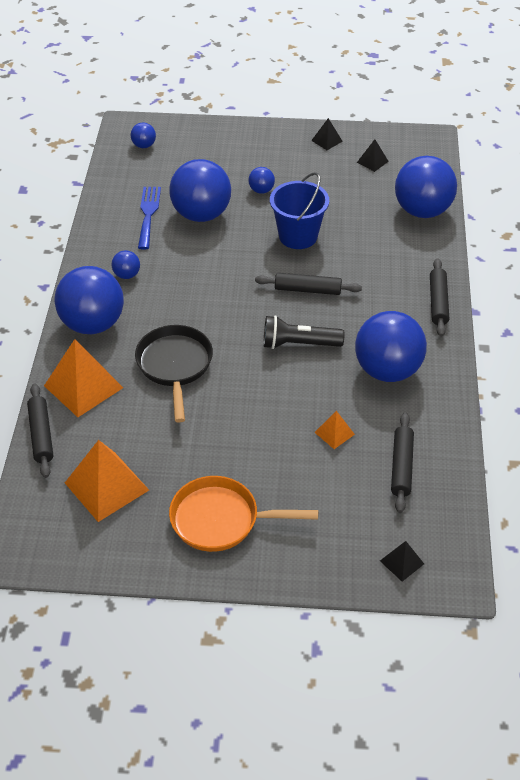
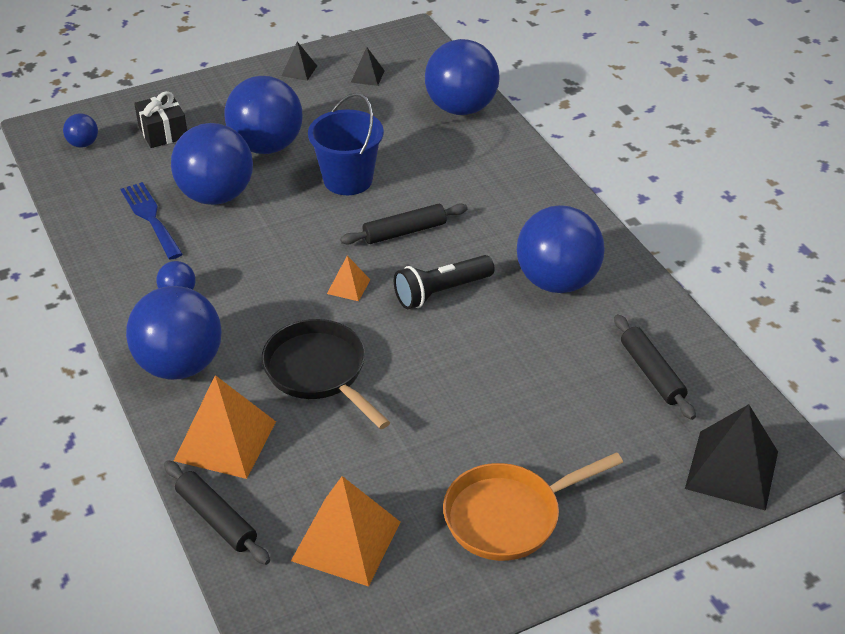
camera: 30 degrees left, 5 degrees down
(200, 155) = (163, 132): none -> black gift
(261, 190) = (266, 146): blue ball -> blue ball, size x2.26
(334, 433) = (555, 369): orange pyramid -> orange pyramid (348, 286)
(401, 562) = (731, 470): black pyramid -> black pyramid, size x2.04
(438, 302) = (552, 193): black rolling pin -> none

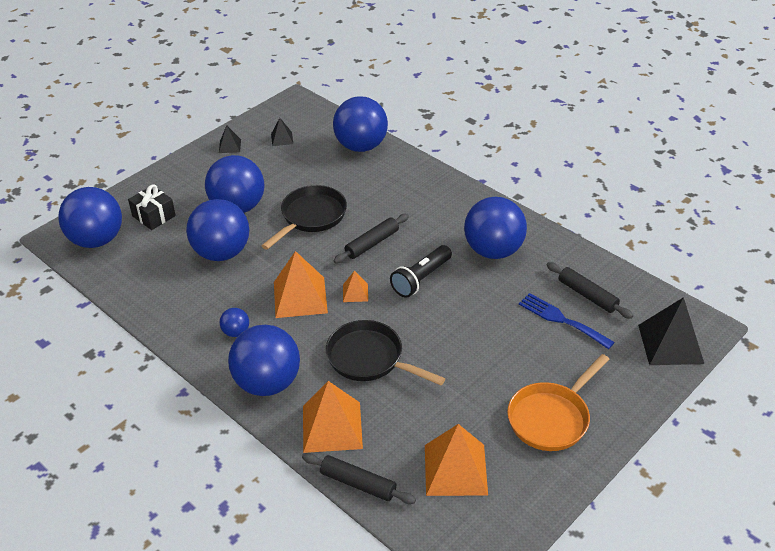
camera: 20 degrees left, 0 degrees up
(83, 144) = (97, 240): blue ball -> blue ball, size x2.26
(150, 217) = (182, 282): blue fork -> blue fork (561, 320)
(278, 273) = (300, 297): none -> orange pyramid
(348, 180) = (311, 217): blue bucket -> black pan

